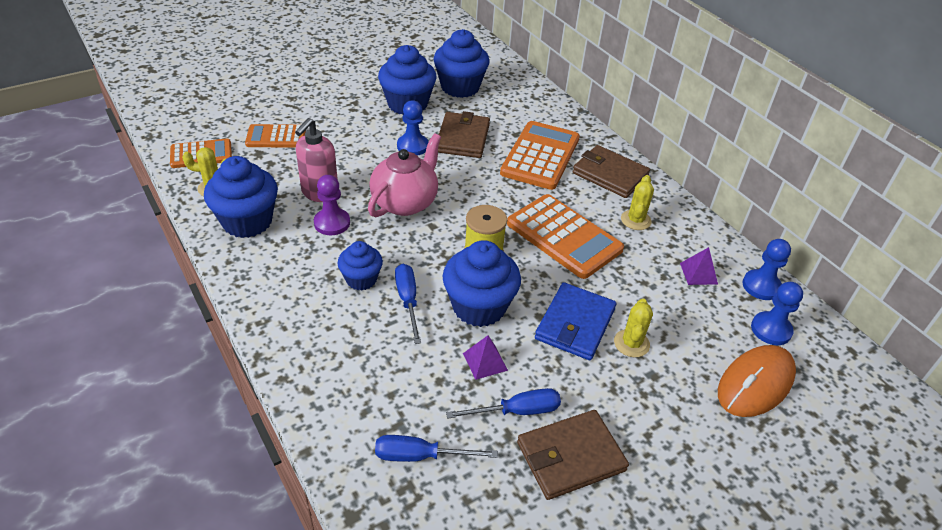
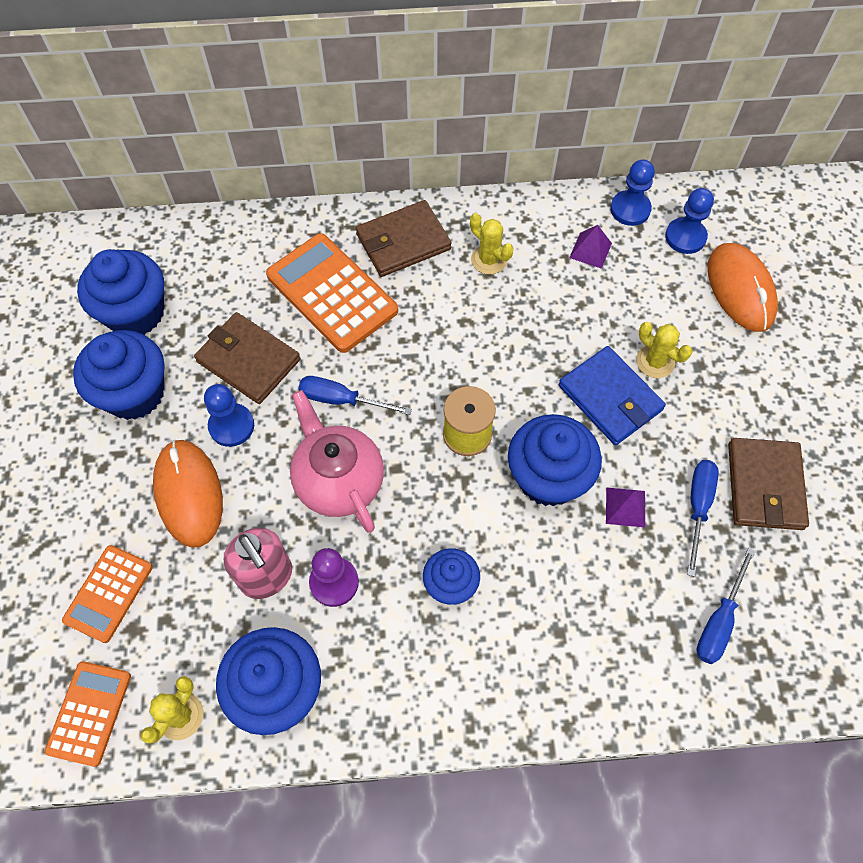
camera: 60 degrees left, 20 degrees up
(356, 145) = (189, 494): none -> orange mouse
(408, 300) = (507, 547): blue screwdriver -> blue screwdriver (342, 400)
(564, 236) = (481, 341): orange calculator -> none

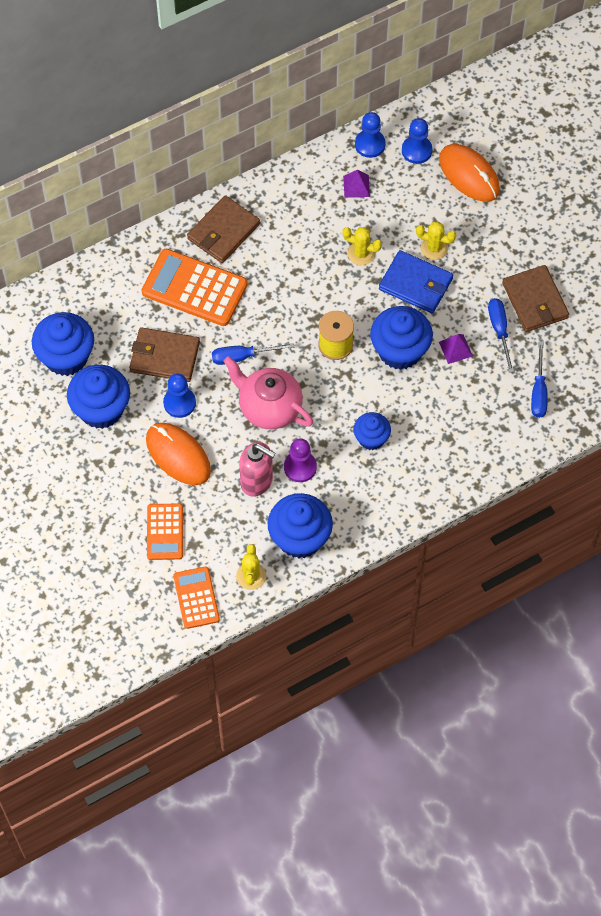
camera: 25 degrees left, 0 degrees up
(489, 260) = (290, 221): yellow cactus -> yellow cactus (361, 253)

